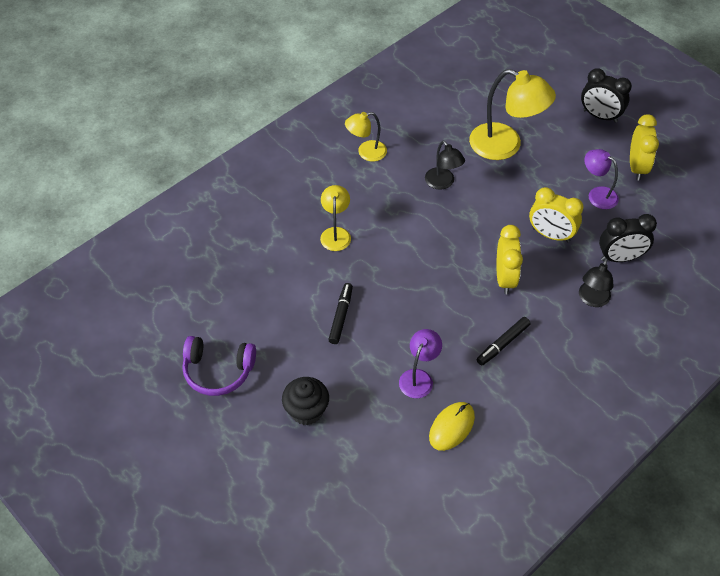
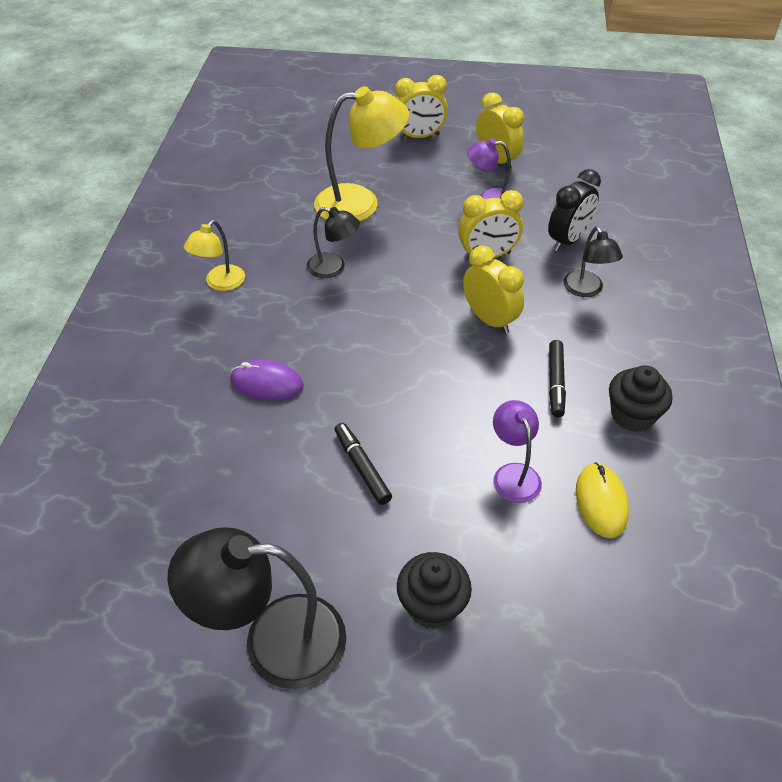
camera: 40 degrees left, 5 degrees down
(218, 371) = (273, 641): purple headphones -> black lamp
(336, 233) = (267, 383): yellow lamp -> purple mouse
(528, 395) = (632, 415): none -> black cupcake
(600, 116) = (419, 136): black clock -> yellow clock

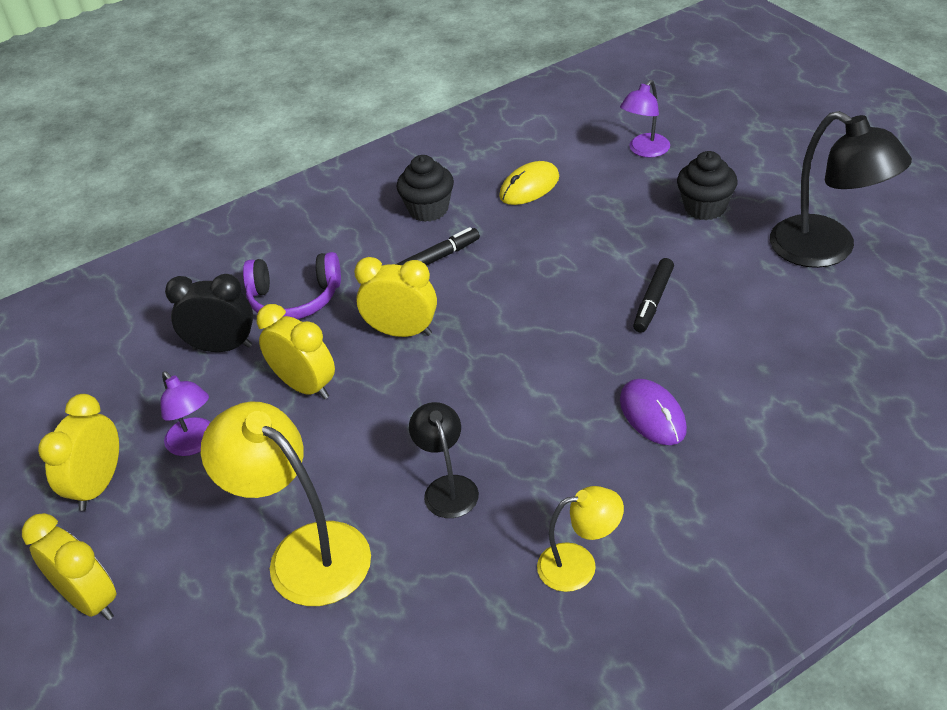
camera: 125 degrees left, 5 degrees down
(489, 319) = (402, 332): yellow clock -> yellow clock turned 90 degrees clockwise
(513, 474) = (557, 231): purple lamp -> purple lamp (644, 151)
(586, 290) = (294, 299): black lamp -> purple headphones

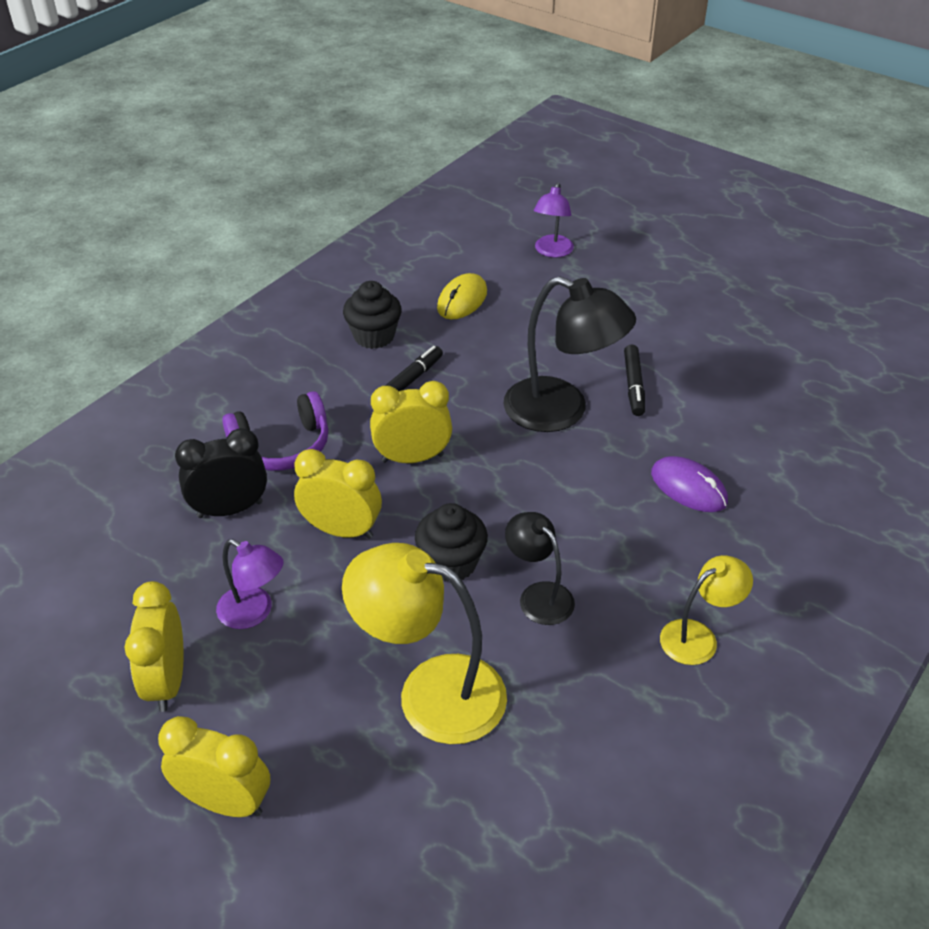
camera: 25 degrees left, 0 degrees up
(705, 207) = (633, 295): black cupcake -> black cupcake (451, 563)
(827, 250) = (756, 316): black lamp -> black lamp (561, 411)

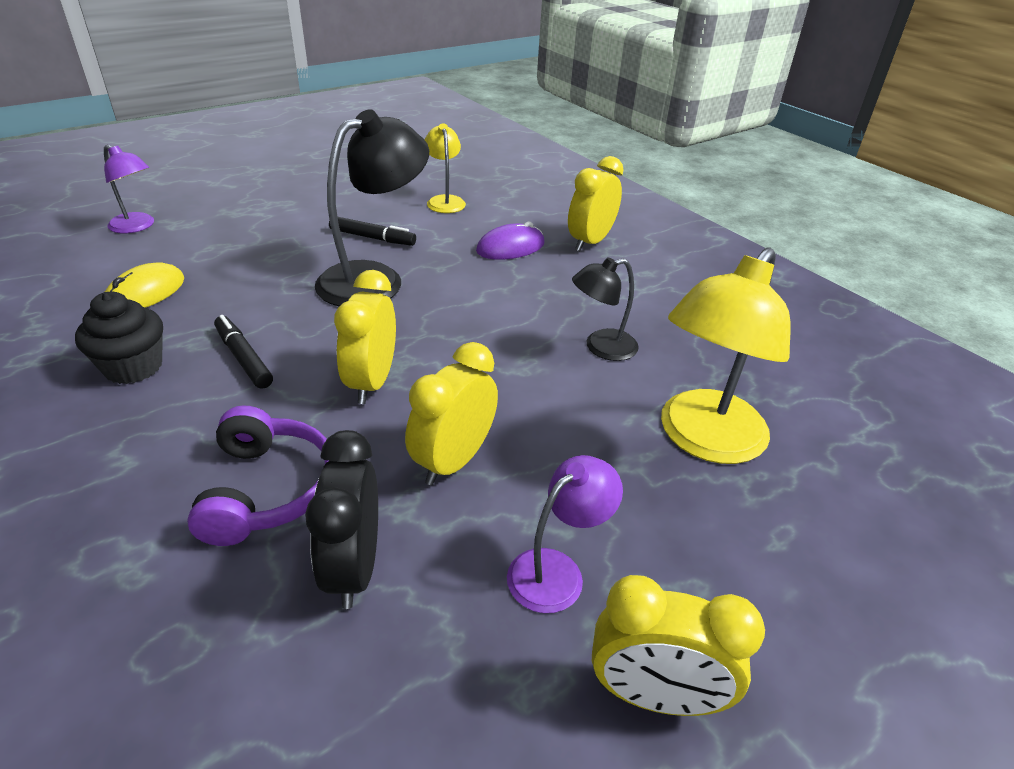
camera: 75 degrees left, 5 degrees down
(225, 802) = (850, 649): yellow clock -> yellow clock (590, 242)
(451, 563) = (540, 389): black cupcake -> none
(462, 300) = (145, 293): yellow mouse -> yellow mouse turned 75 degrees clockwise
(698, 637) = (667, 285): yellow lamp -> yellow lamp (445, 201)

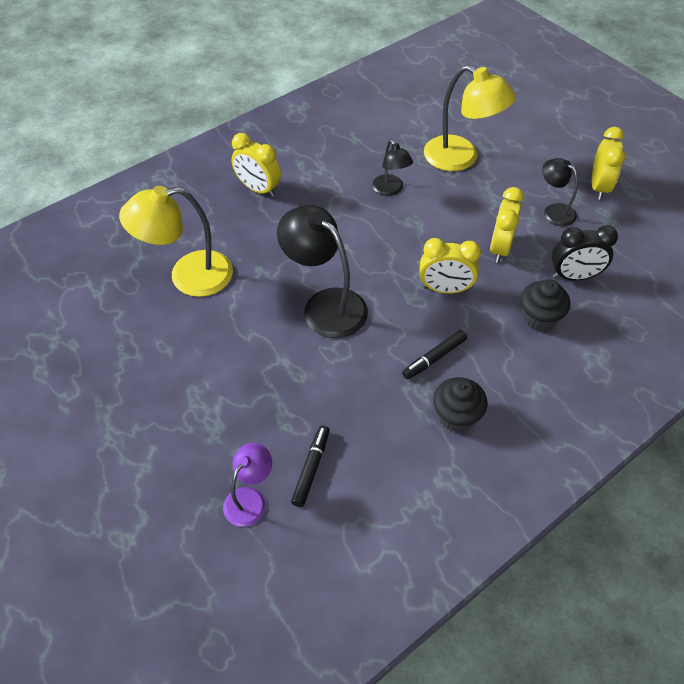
camera: 90 degrees left, 15 degrees up
(145, 293) = (365, 445): yellow mouse -> none
(267, 489) = (539, 318): purple headphones -> black cupcake
(372, 238) = (260, 316): black marker -> black marker (311, 468)
(445, 201) = (188, 276): yellow lamp -> yellow lamp, size x1.79
(453, 461) = (500, 248): yellow clock -> yellow clock turned 75 degrees clockwise
(510, 247) = (270, 232): purple mouse -> none
(557, 570) = (554, 211): purple lamp -> black lamp

